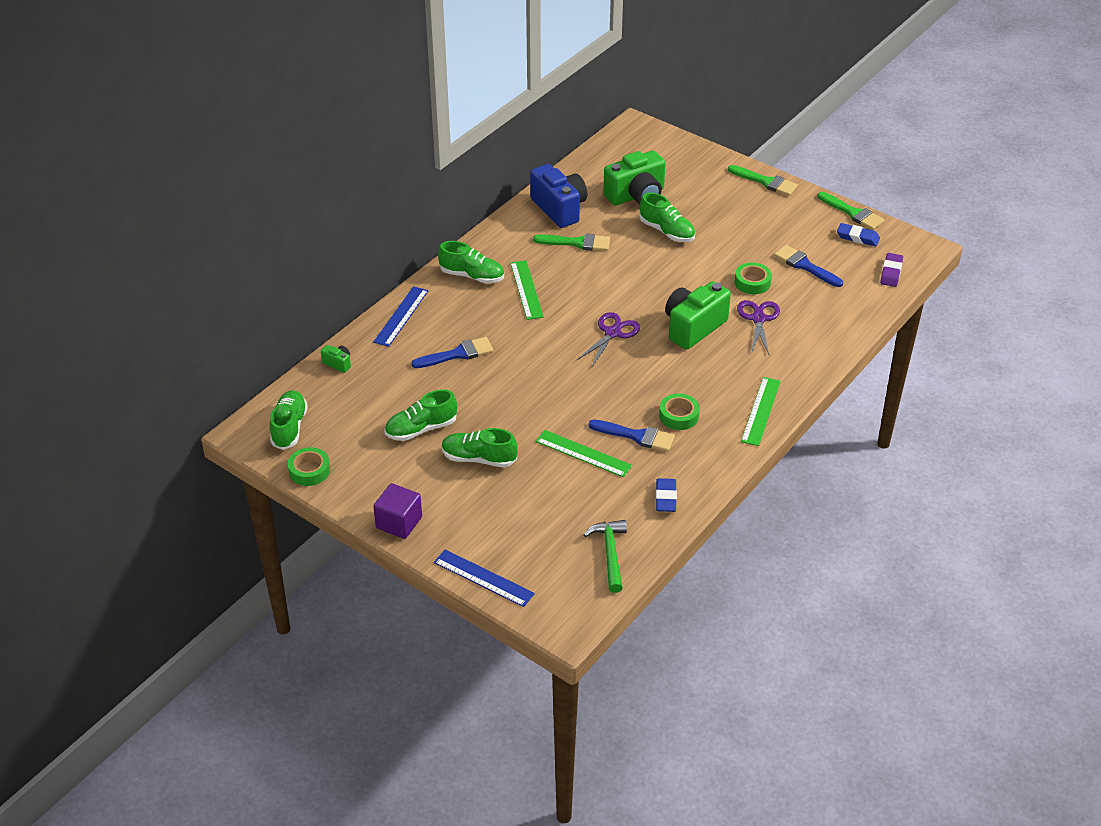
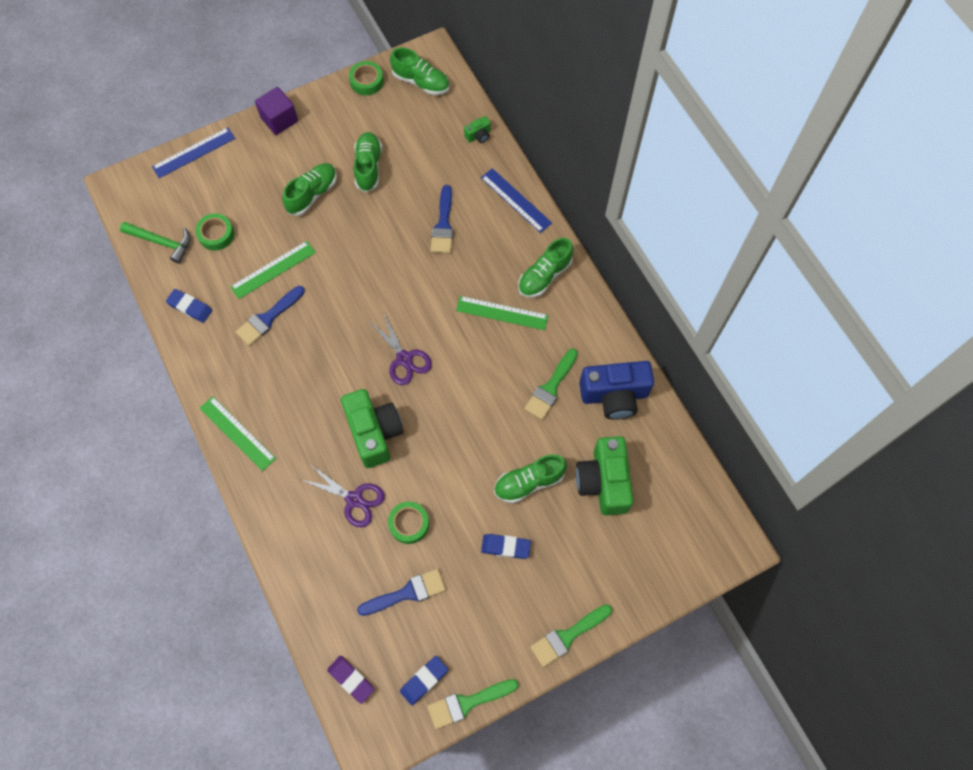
camera: 115 degrees right, 25 degrees up
(678, 416) = (271, 362): green tape -> green tape (216, 234)
(727, 228) = (505, 547): none -> blue eraser

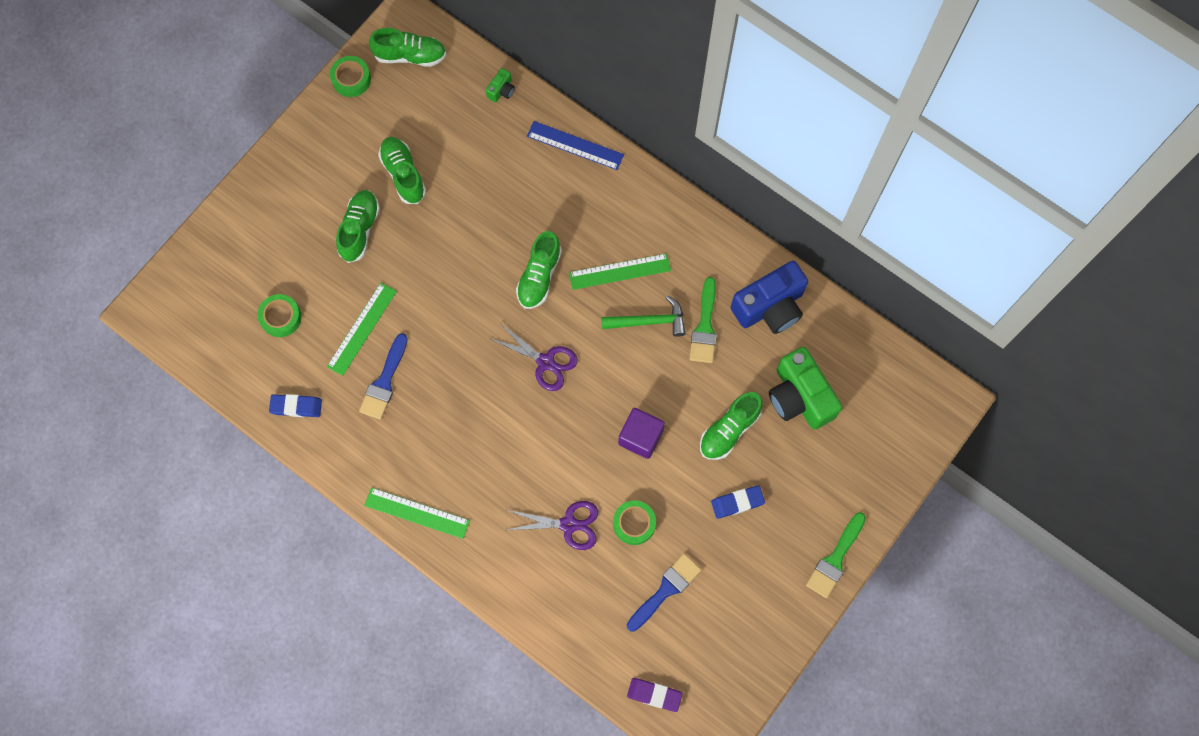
camera: 25 degrees left, 5 degrees up
(161, 242) = (227, 351): green hammer -> green hammer (649, 321)
(194, 152) = (206, 238): blue ruler -> none
(279, 119) = (279, 162): purple cube -> purple cube (640, 437)
(374, 433) = (554, 450): green camera -> none
(424, 680) = (723, 663): blue eraser -> none
(443, 225) = (514, 204): blue brush -> none
(467, 703) = (773, 663): green brush -> none
(544, 276) = (643, 214): green shoe -> green shoe (539, 276)

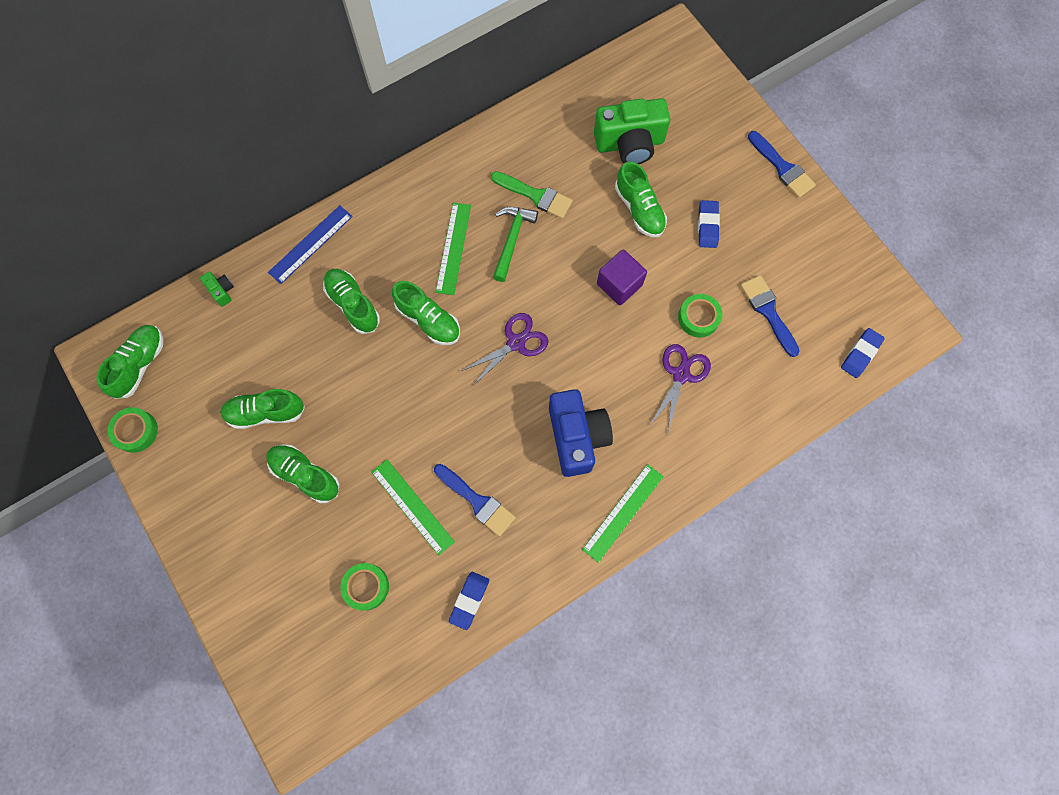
camera: 70 degrees left, 0 degrees up
(530, 205) = (353, 305): none -> green shoe
(654, 694) = (860, 354): purple eraser -> blue eraser
(770, 307) = (538, 138): blue camera -> blue camera (577, 437)
(835, 559) = (782, 167): green brush -> blue brush

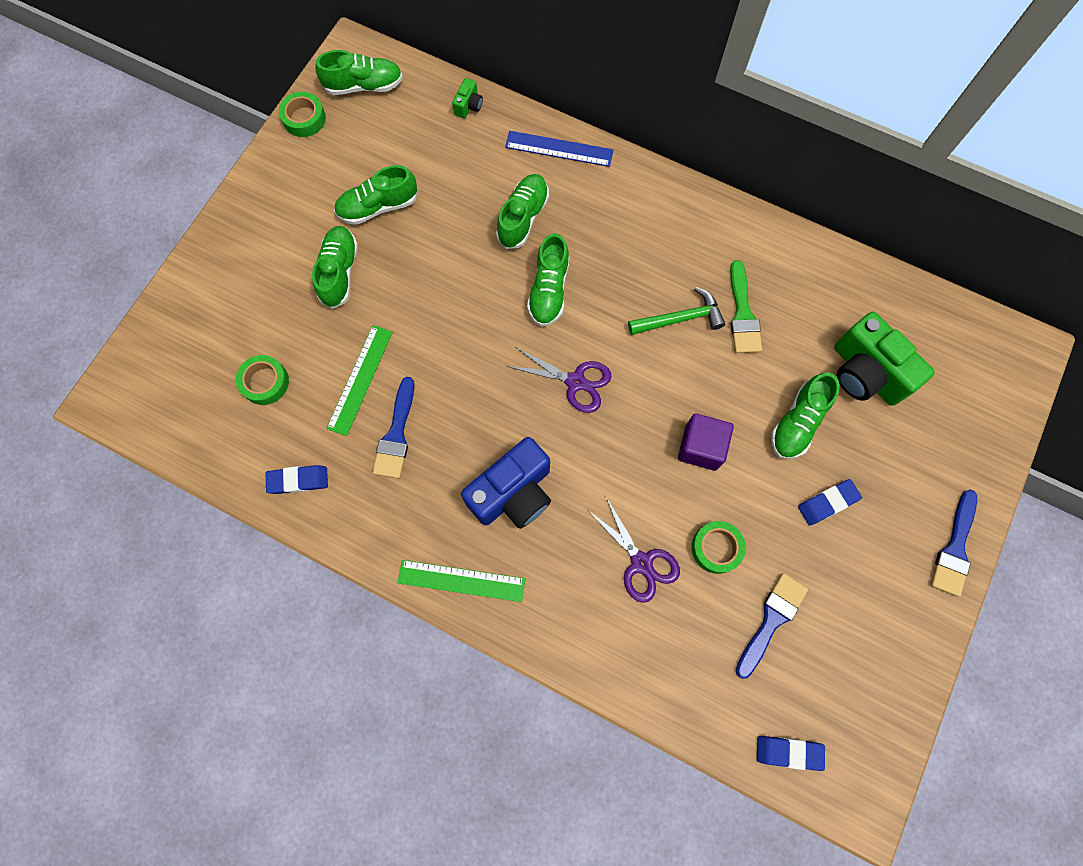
camera: 60 degrees right, 0 degrees up
(265, 412) = (378, 207): green shoe -> green shoe turned 75 degrees counterclockwise
(453, 248) = (636, 271): green ruler -> none
(681, 375) = (641, 562): purple scissors -> purple scissors turned 60 degrees clockwise

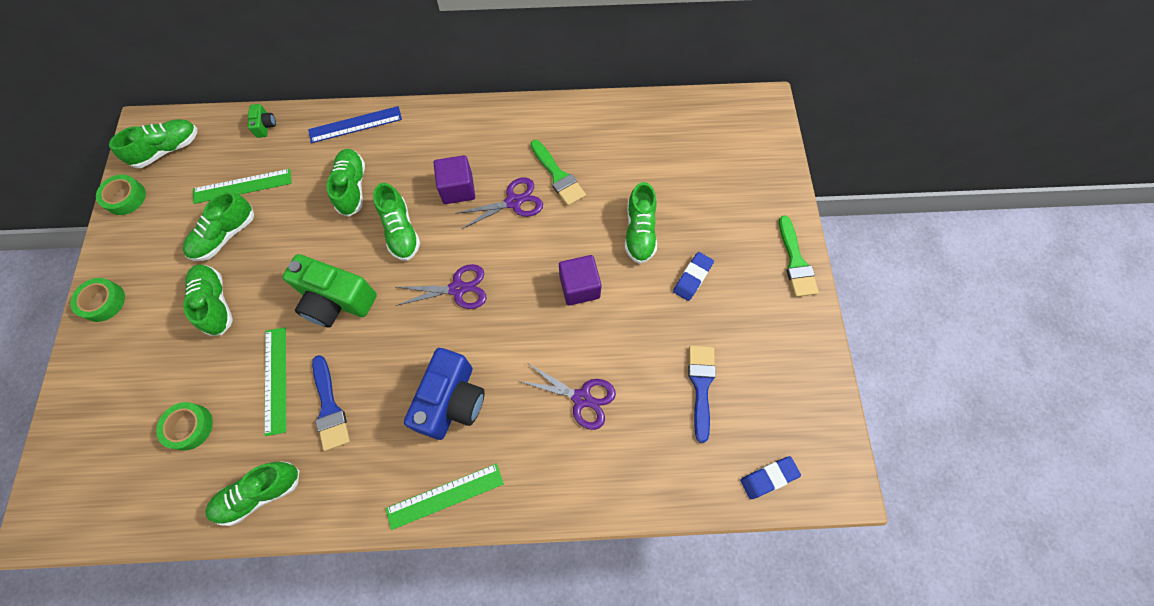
camera: 30 degrees left, 5 degrees down
(298, 480) = (260, 493): blue eraser -> green shoe
(417, 161) = (242, 186): none -> green ruler
(629, 274) = (458, 189): none -> purple cube
(680, 318) = (513, 202): green hammer -> purple scissors
(716, 548) = (631, 355): green tape -> green tape (103, 302)
(865, 373) = (667, 173): green camera -> green camera (336, 300)
(954, 548) = (795, 262): blue brush -> green brush

